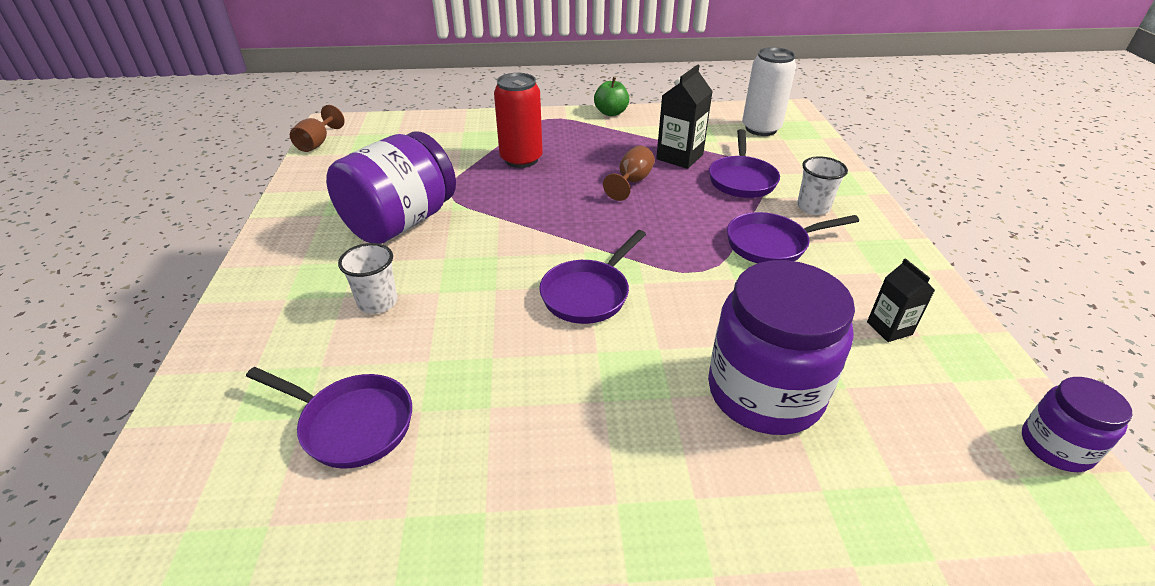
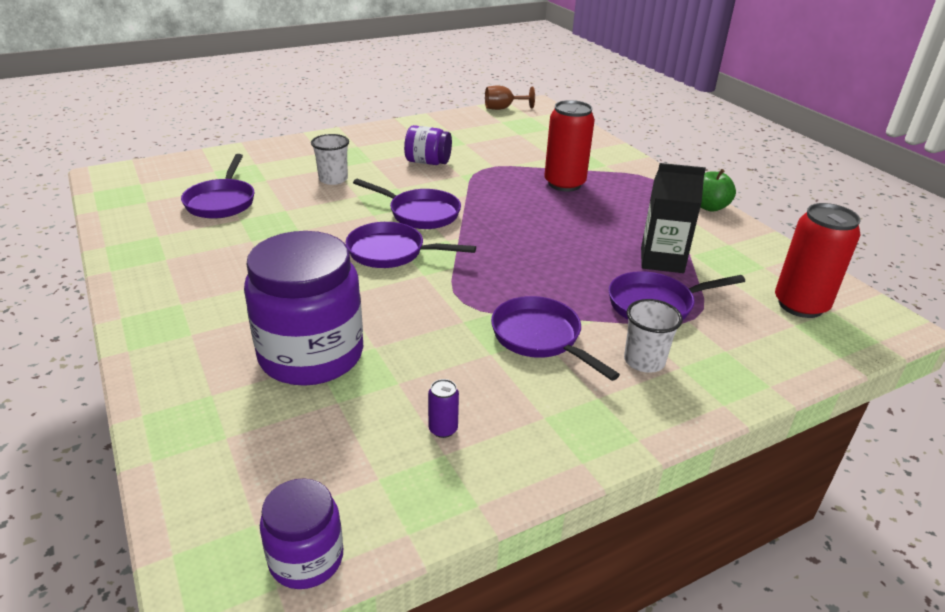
camera: 65 degrees right, 5 degrees down
(400, 222) = (428, 162): purple jar -> purple jar, size x0.52
(517, 256) = (420, 213): none -> purple pan
(631, 182) = (581, 242): brown goblet -> none
(761, 129) = (800, 305): white can -> red can
(889, 328) = (443, 429): black carton -> purple can

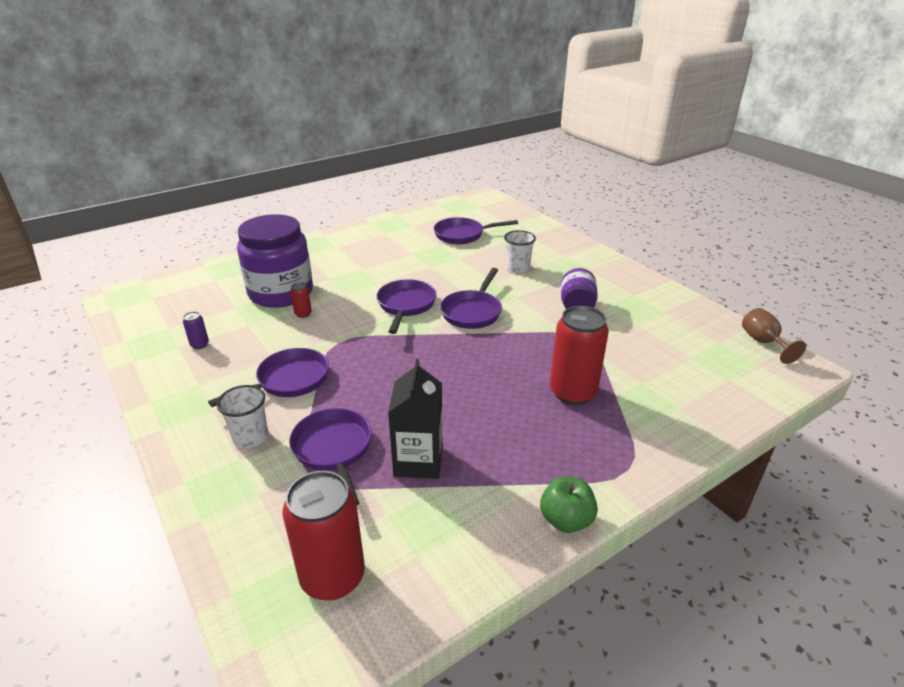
camera: 85 degrees right, 0 degrees up
(306, 559) = (123, 314): purple jar -> none
(384, 331) = (303, 314): none -> red can

